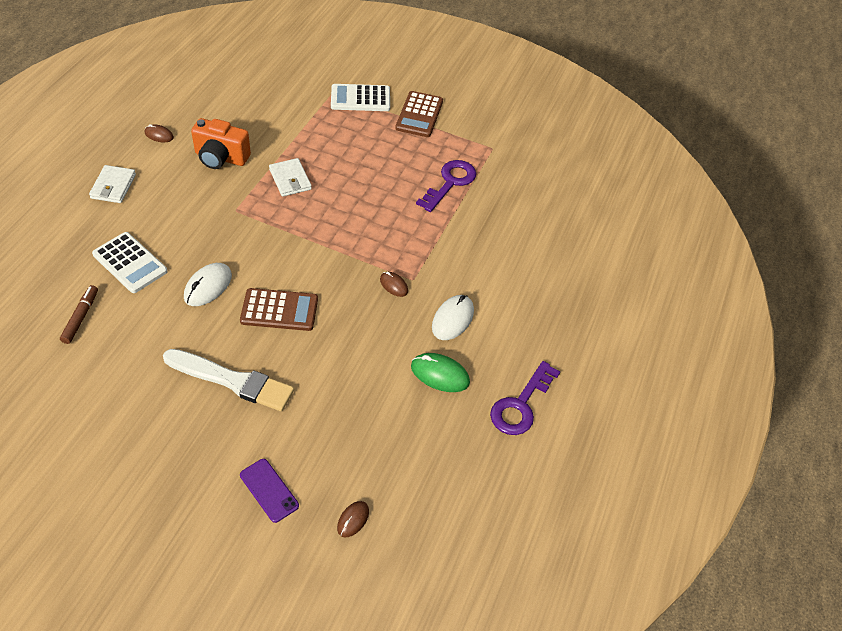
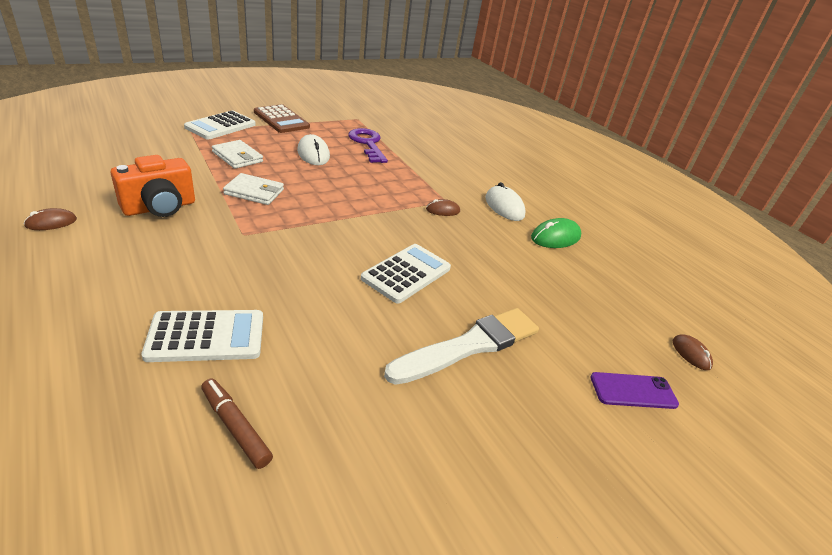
camera: 55 degrees left, 15 degrees down
(113, 186) = (62, 289): white wallet -> white wallet (237, 157)
(208, 286) = (321, 299): white mouse -> white mouse (313, 154)
(279, 310) = (406, 273): brown calculator -> white calculator
(521, 405) = (609, 223): purple key -> none

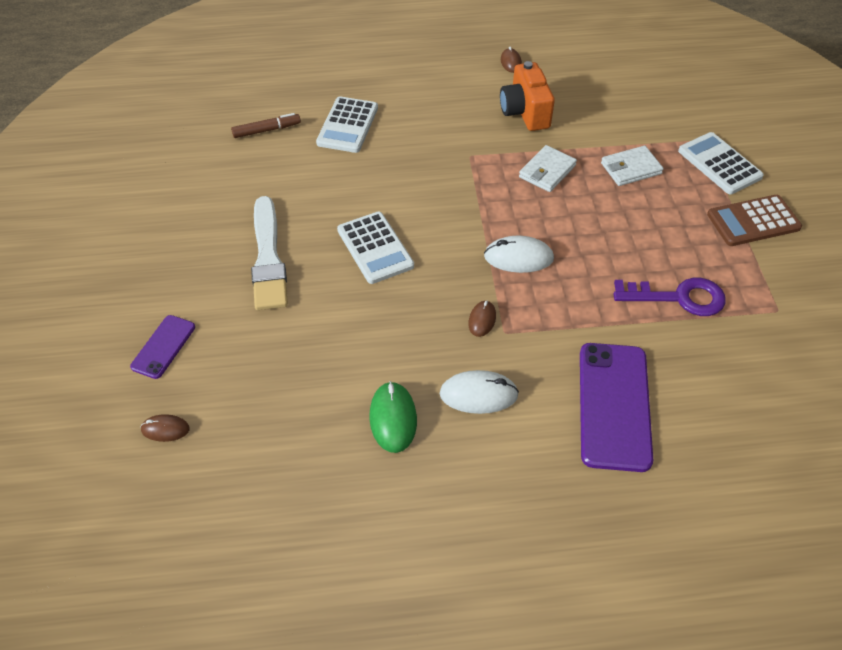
camera: 120 degrees right, 15 degrees up
(313, 154) = (642, 233): white mouse -> white mouse (518, 257)
(467, 163) = (614, 405): none -> purple phone

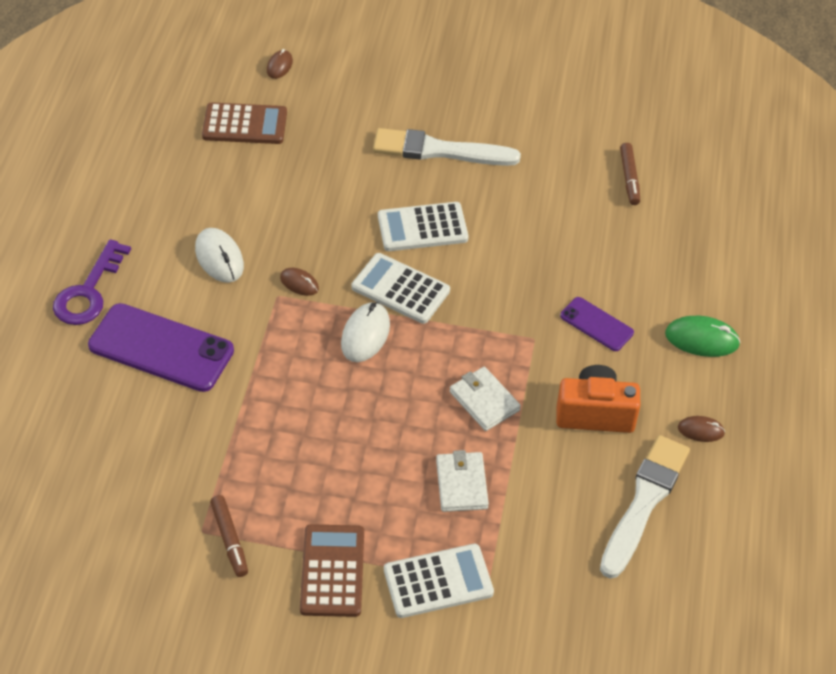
camera: 105 degrees right, 0 degrees up
(163, 347) = (363, 73): purple phone -> purple phone (596, 324)
(274, 434) = (245, 124): none -> brown calculator
(348, 125) = (618, 245): white calculator -> white calculator (400, 289)
(393, 418) = (223, 197): green mouse -> green mouse (702, 339)
(478, 394) = (219, 258): white mouse -> white mouse turned 45 degrees counterclockwise
(587, 79) = (644, 502): none -> white brush
(678, 297) = (257, 449): purple key -> purple key (88, 292)
(772, 290) = (229, 539): none -> brown marker

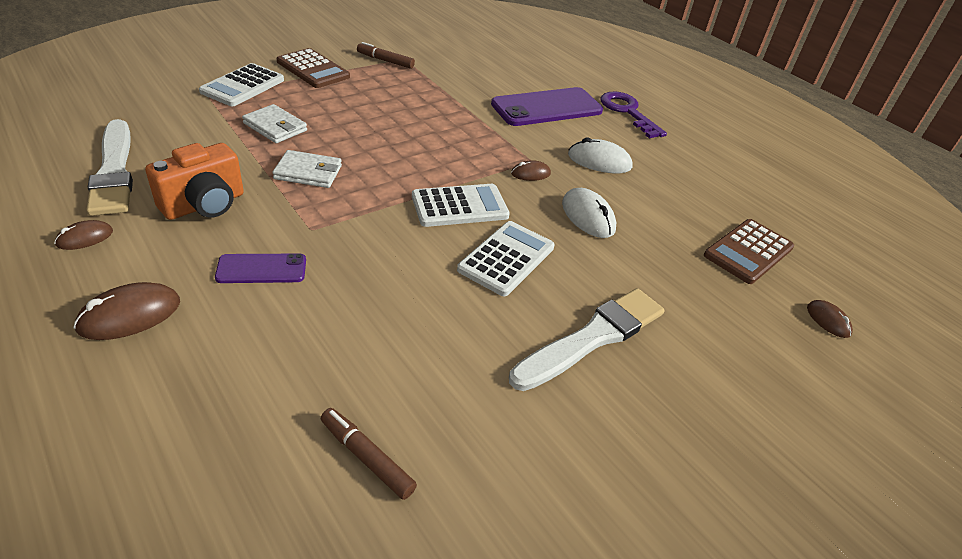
camera: 130 degrees right, 10 degrees down
(365, 334) = (443, 168): white mouse -> white mouse (588, 216)
(702, 339) = (130, 315): green mouse -> brown mouse

